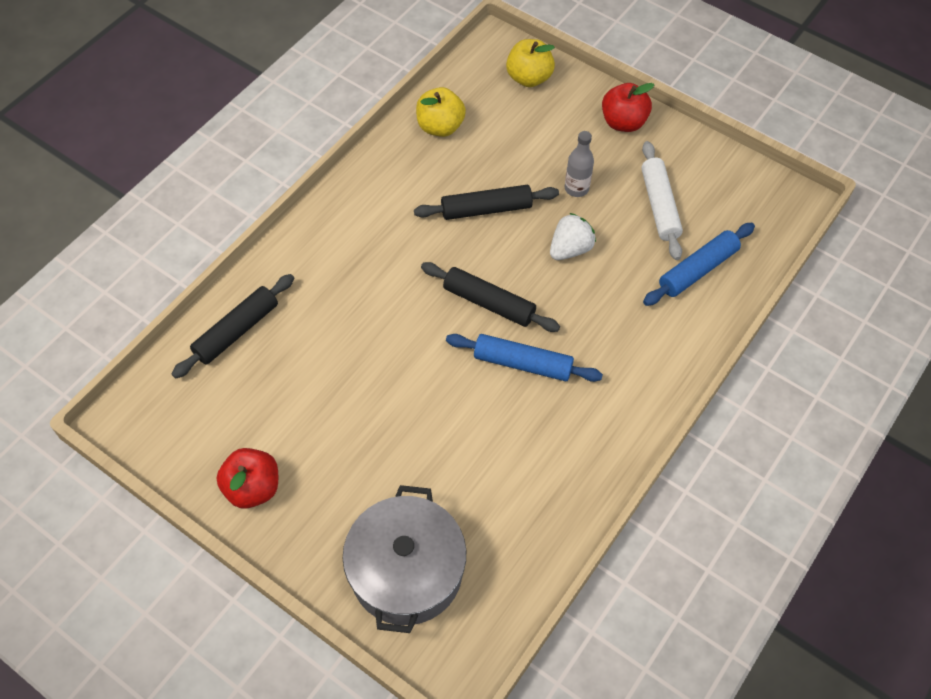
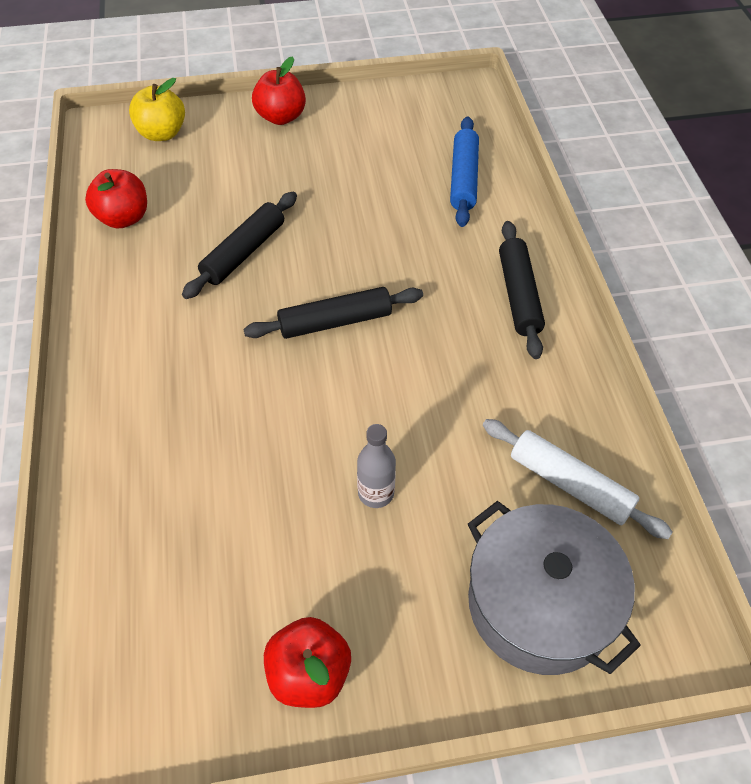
camera: 45 degrees left, 5 degrees down
(237, 331) = (116, 540): black rolling pin -> black rolling pin (519, 295)
(440, 127) = (123, 218): yellow apple -> red apple
(522, 364) = (421, 346): blue rolling pin -> none
(570, 249) = (351, 232): white strawberry -> none
(576, 188) = (301, 186): grey bottle -> grey bottle (376, 493)
(659, 206) = (381, 155): white rolling pin -> white rolling pin (570, 484)

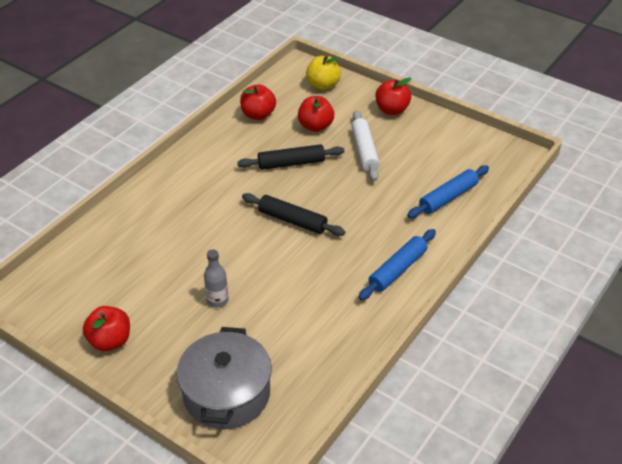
camera: 45 degrees right, 10 degrees down
(216, 188) = (315, 126): none -> red apple
(519, 295) = (397, 270): black rolling pin -> blue rolling pin
(570, 484) = (305, 363): white rolling pin -> white rolling pin (364, 150)

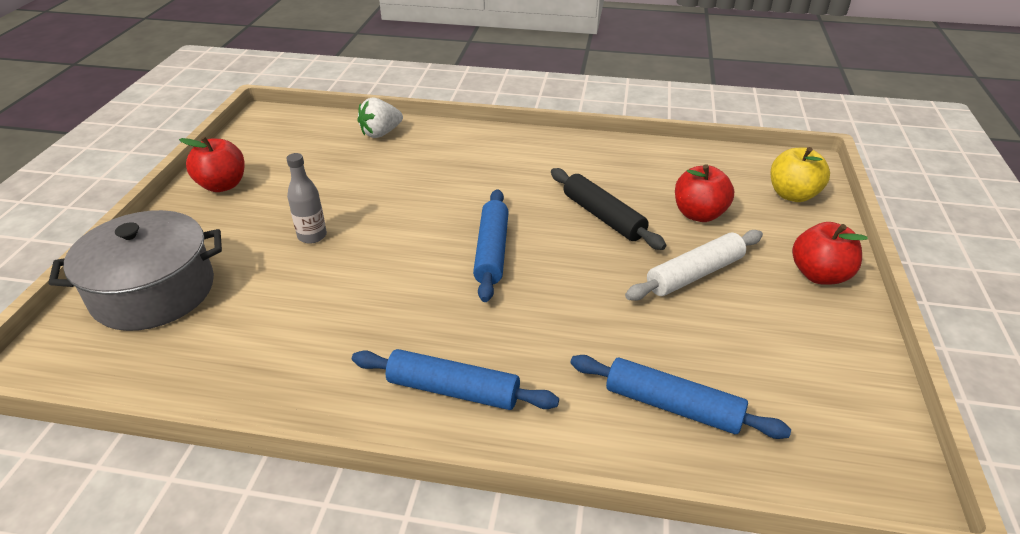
camera: 65 degrees right, 5 degrees down
(105, 235) = (381, 133): none -> white strawberry
(258, 115) = (670, 164): red apple -> none
(292, 220) = (491, 251): black rolling pin -> blue rolling pin

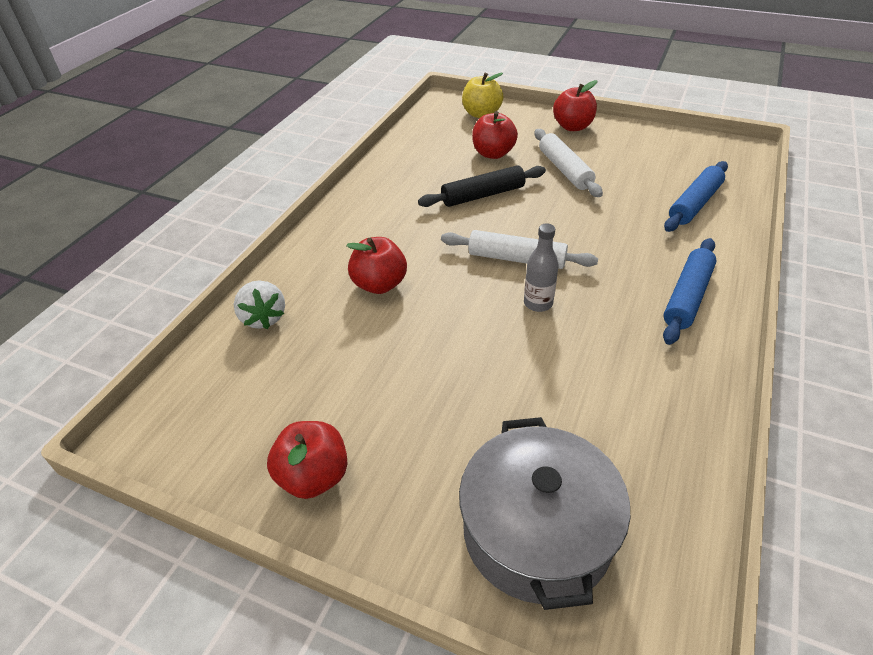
camera: 75 degrees left, 5 degrees up
(312, 236) = (460, 381): grey bottle -> grey bottle (538, 303)
(432, 177) = (379, 284): none -> red apple
(491, 251) = (516, 259): blue rolling pin -> white rolling pin

